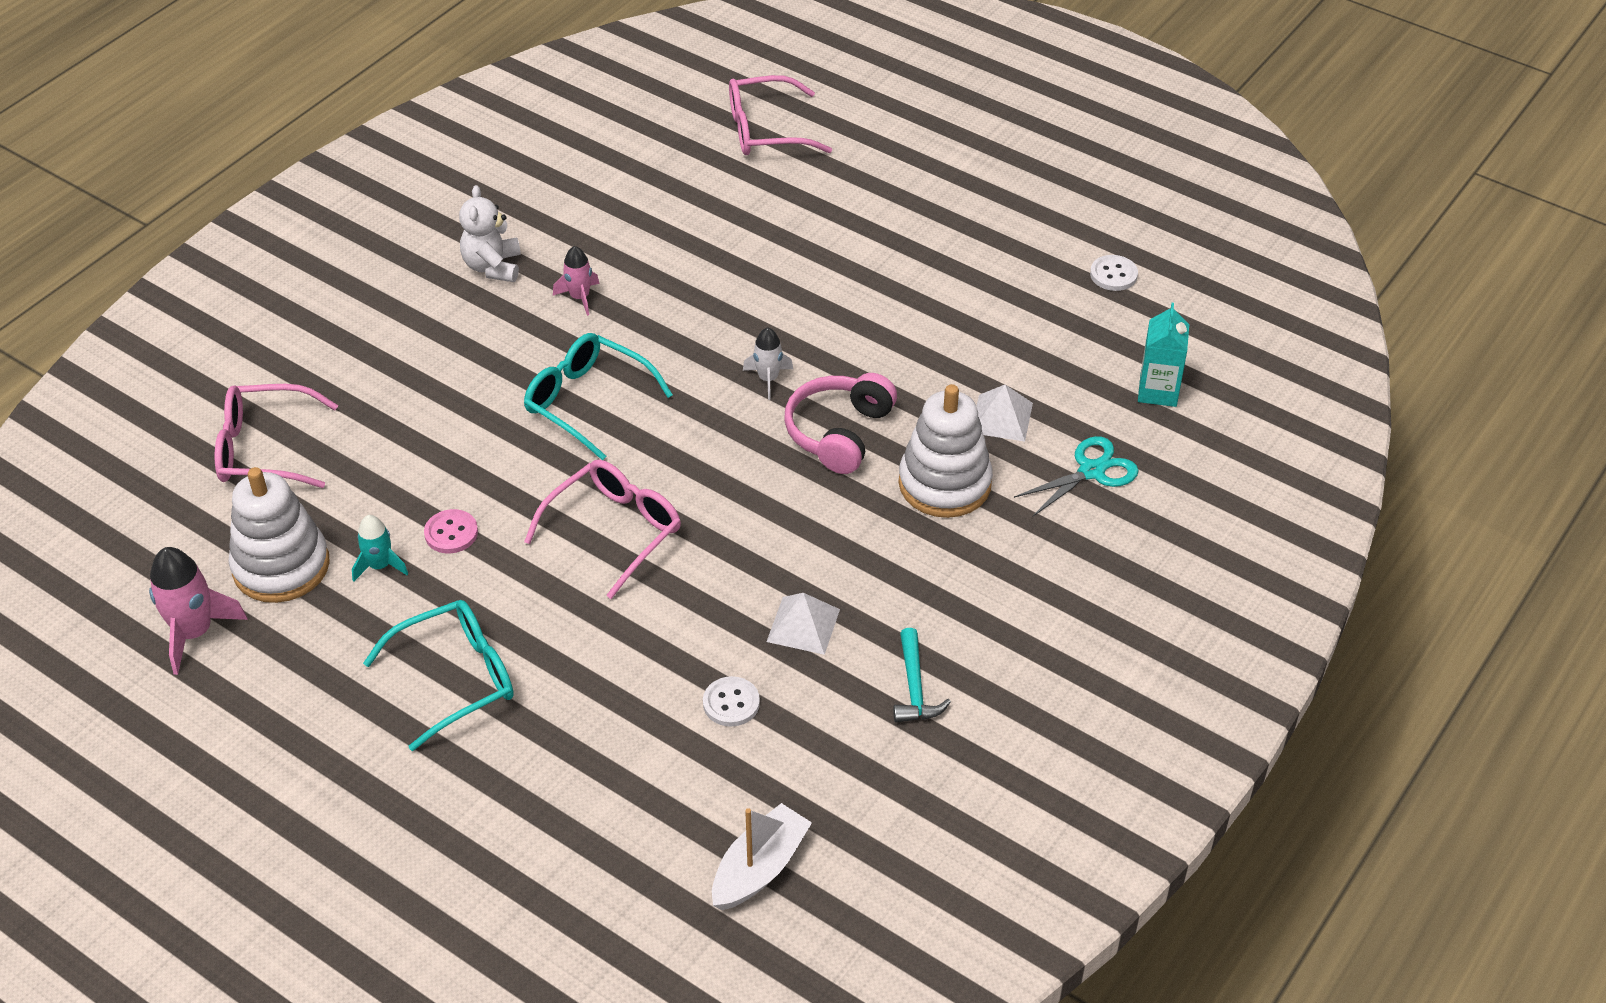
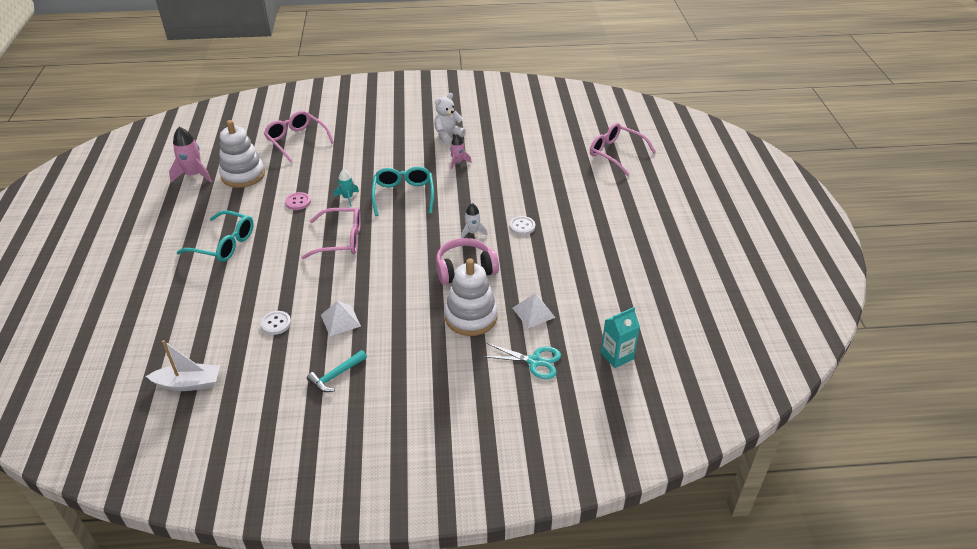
camera: 50 degrees right, 5 degrees down
(379, 566) = (265, 195): turquoise rocket -> turquoise rocket (347, 198)
(1113, 274) = (674, 298): white button -> white button (522, 226)

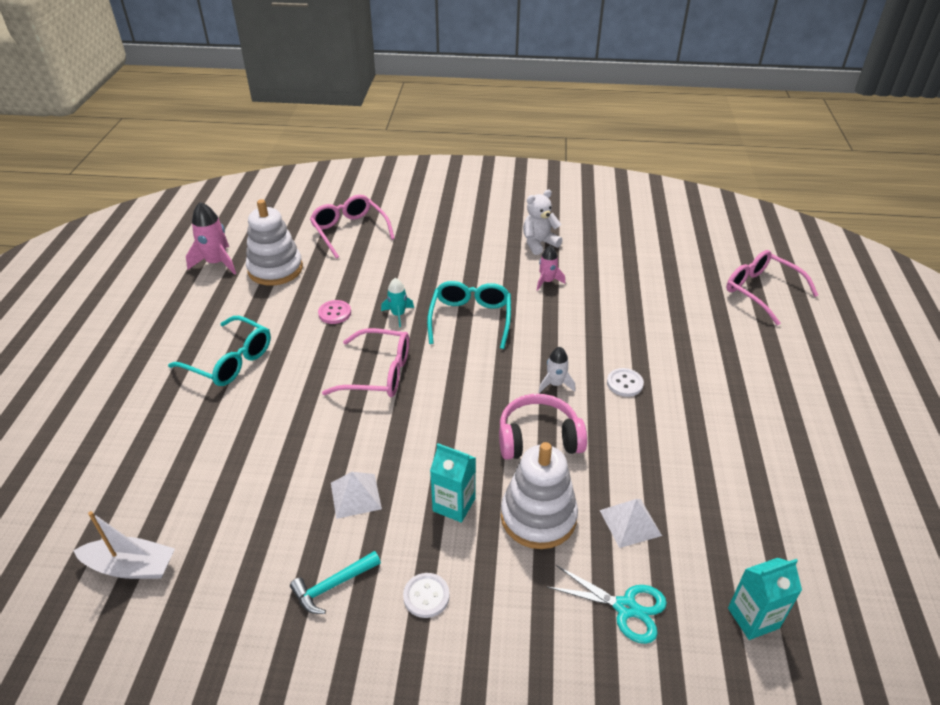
camera: 10 degrees right, 0 degrees up
(276, 323) = (268, 488): white button -> white button (426, 596)
(411, 317) = (454, 505): none -> turquoise carton

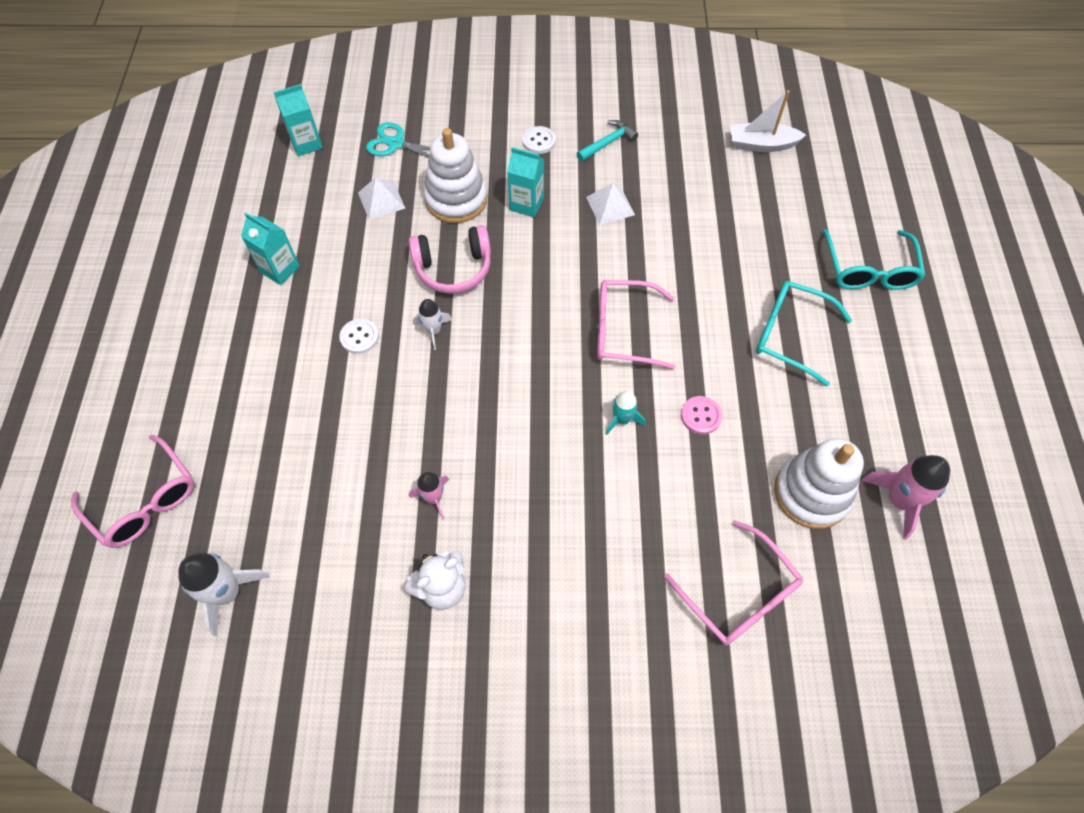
camera: 175 degrees right, 20 degrees up
(470, 319) = (532, 418): turquoise glasses -> turquoise glasses (869, 269)
(679, 248) = (227, 592): none -> white rocket
(724, 449) = (280, 269): none -> turquoise carton

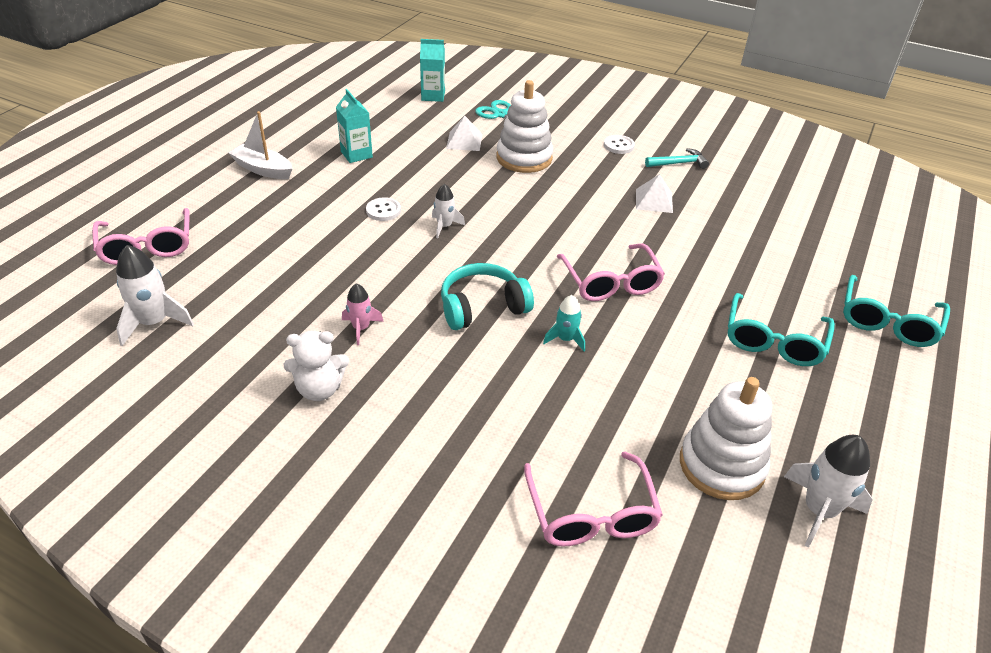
camera: 25 degrees right, 20 degrees down
(453, 268) = (490, 196): pink headphones -> none
(526, 204) = (580, 178): turquoise carton -> none
(528, 417) = (482, 307): none -> turquoise headphones
(624, 331) = (610, 282): pink glasses -> pink glasses turned 135 degrees counterclockwise
(701, 416) = (643, 364): pink button -> none
(761, 144) = (825, 205): white boat -> white boat (263, 169)
(791, 335) = (774, 340): turquoise glasses -> turquoise glasses turned 120 degrees counterclockwise
(899, 500) = (819, 510): pink rocket -> white rocket

